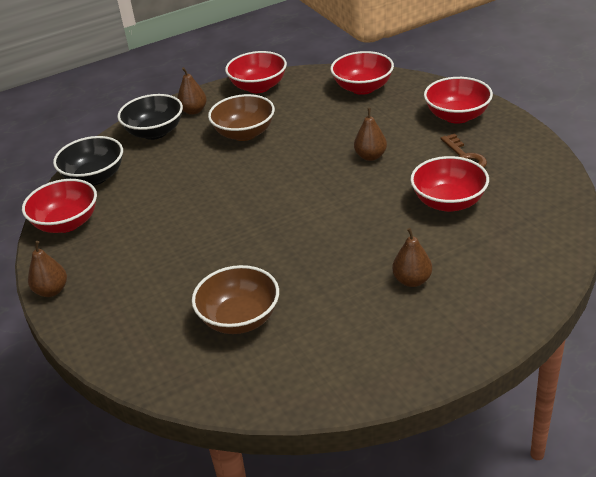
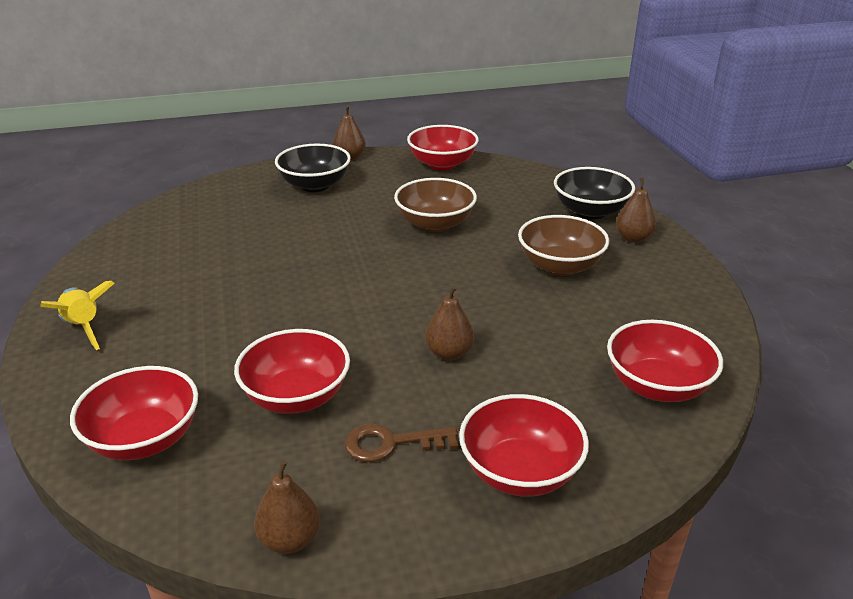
camera: 100 degrees right, 5 degrees down
(94, 177) = (513, 177): black bowl -> black bowl (315, 185)
(240, 319) = (232, 229): brown bowl -> brown bowl (435, 224)
(258, 87) = (687, 291): red bowl -> red bowl (144, 439)
(412, 280) = (183, 332): brown pear -> brown pear (290, 540)
(438, 341) = (84, 328): none -> yellow rocket

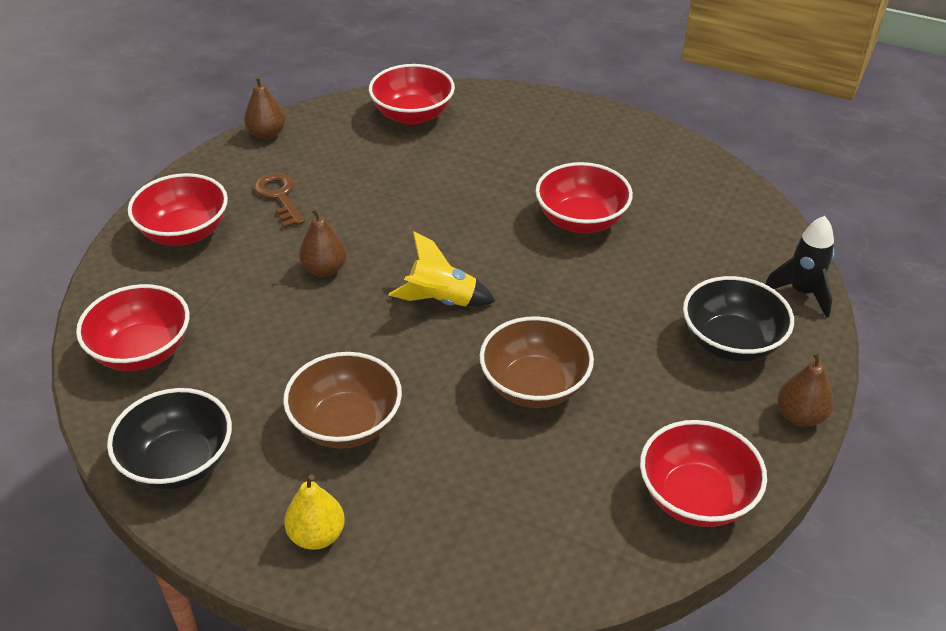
camera: 130 degrees right, 10 degrees up
(84, 328) = (574, 124): yellow rocket -> yellow rocket (441, 301)
(240, 179) = (802, 292): none -> black rocket
(296, 396) = (375, 180): red bowl -> red bowl (581, 220)
(392, 443) = (279, 197): brown key -> brown key turned 60 degrees counterclockwise
(590, 212) = (413, 549): black bowl -> black bowl (179, 463)
(633, 238) = (317, 535): brown pear -> yellow pear

